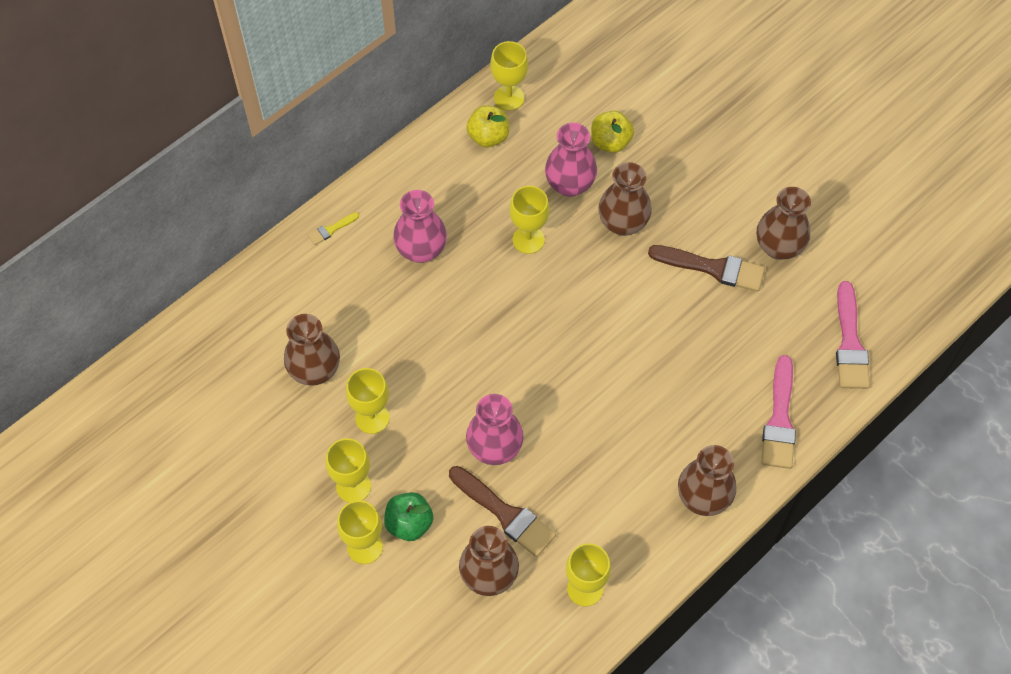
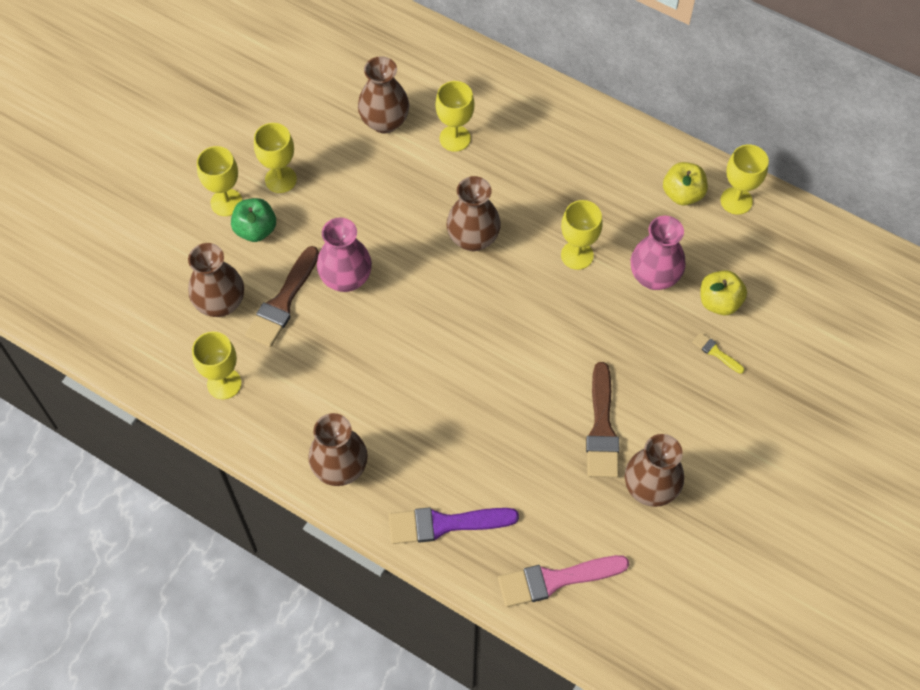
camera: 75 degrees right, 0 degrees up
(331, 229) = (531, 96): yellow brush -> yellow brush (715, 352)
(372, 418) = (350, 176): yellow goblet -> yellow goblet (455, 138)
(421, 250) = (534, 170): pink vase -> none
(623, 223) = (626, 334): brown vase -> brown vase (473, 238)
(780, 419) = (444, 524): pink brush -> purple brush

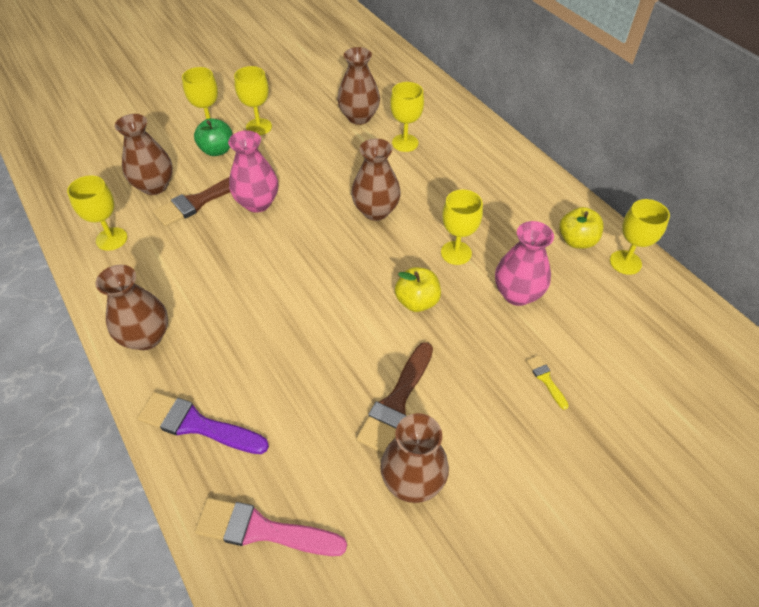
camera: 25 degrees right, 10 degrees down
(719, 302) = (570, 337): yellow apple -> yellow apple (417, 301)

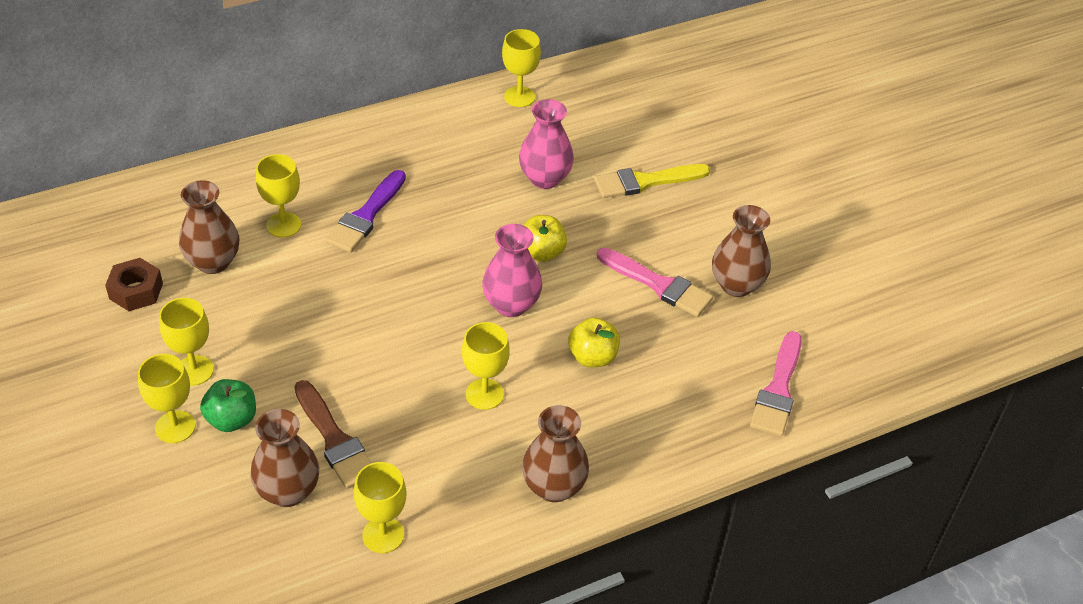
camera: 85 degrees left, 5 degrees down
(197, 425) = (670, 438): purple brush -> purple brush (366, 216)
(257, 203) = (355, 378): pink vase -> pink vase (511, 305)
(325, 90) = (136, 291): none -> brown nut
(375, 211) = (399, 268): brown vase -> none
(396, 402) = (658, 285): brown brush -> pink brush
(456, 253) = (481, 212): yellow goblet -> yellow goblet (484, 394)
(546, 379) = (645, 181): yellow brush -> yellow brush, size x2.08
(576, 241) = (484, 121): yellow apple -> yellow apple (592, 357)

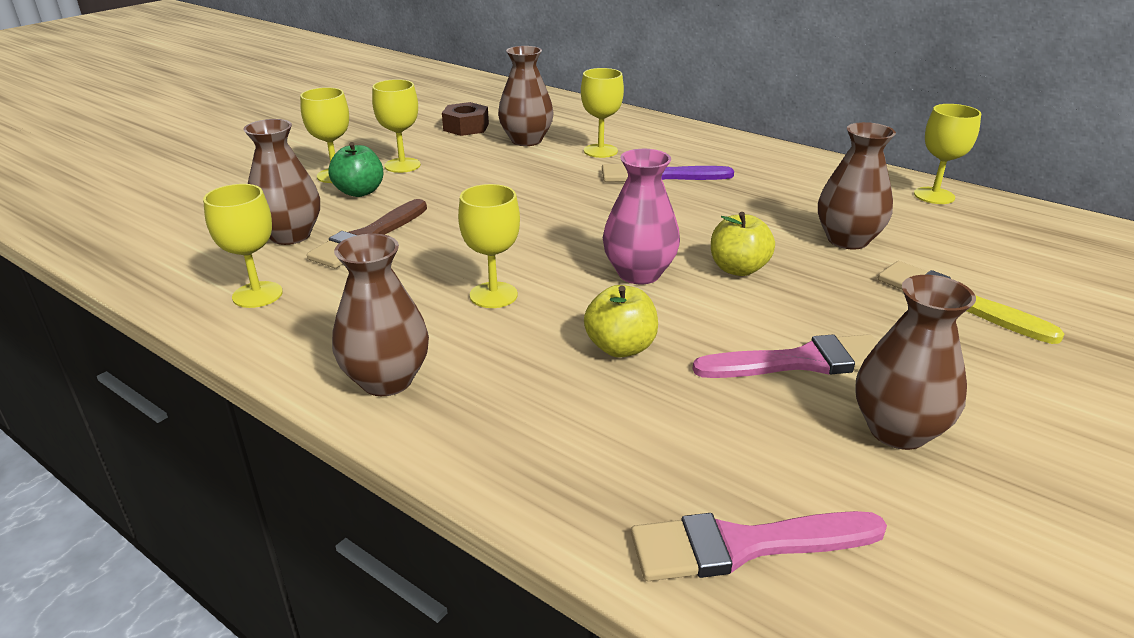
camera: 65 degrees right, 15 degrees down
(545, 178) = (847, 240): pink vase -> brown vase
(658, 285) = (801, 361): pink brush -> pink brush turned 105 degrees counterclockwise

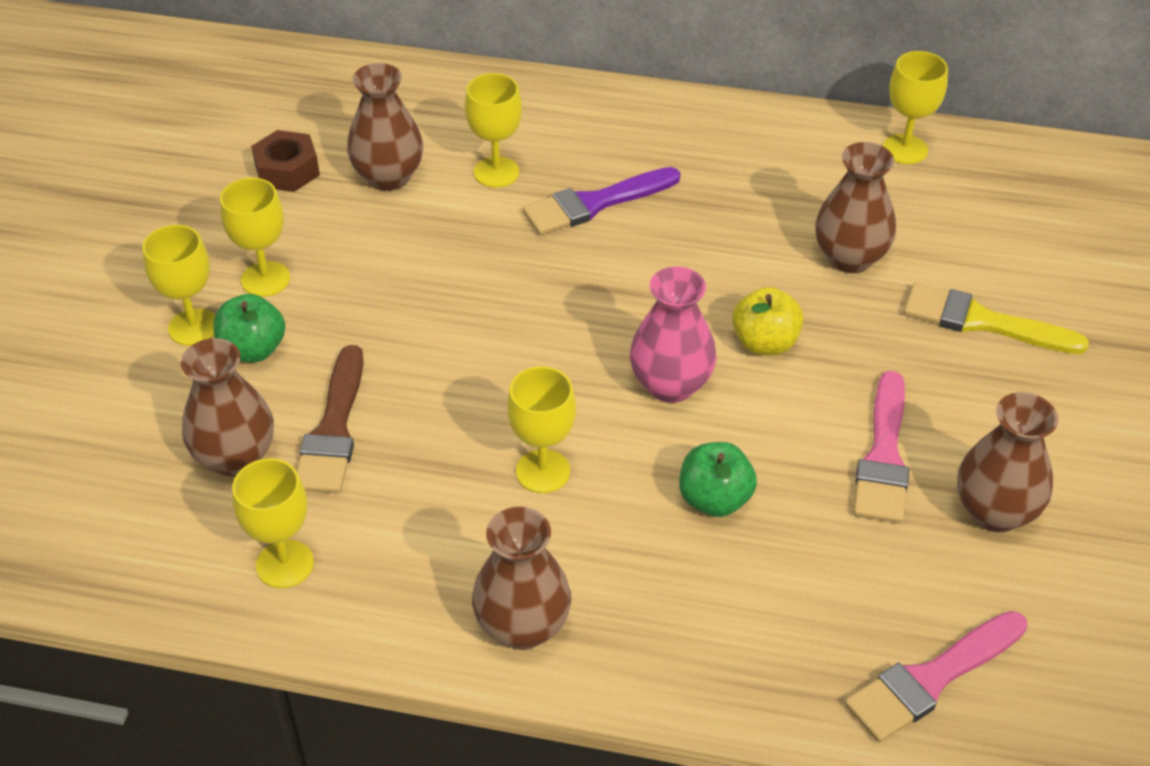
camera: 25 degrees left, 15 degrees up
(620, 347) = (714, 499): yellow apple -> green apple
(801, 361) = (884, 456): pink brush -> pink brush turned 135 degrees clockwise

